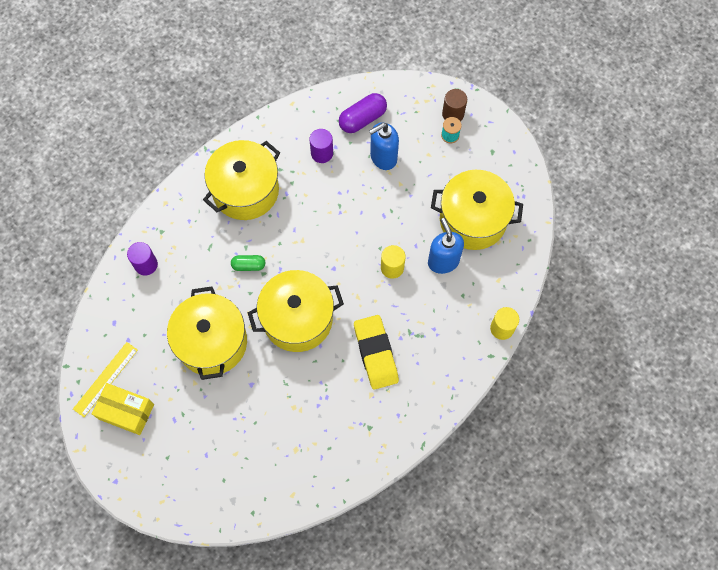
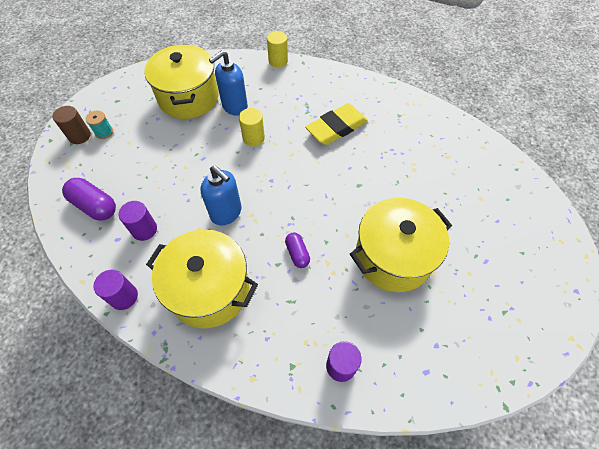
camera: 110 degrees left, 10 degrees down
(106, 379) = (491, 350): yellow ruler -> none
(126, 411) = (508, 311): yellow box -> none
(248, 265) = (297, 253): green capsule -> purple capsule
(266, 130) = (124, 297): none -> purple cylinder
(297, 319) = (333, 192): yellow pot -> none
(383, 158) = (139, 176): blue soap dispenser -> blue soap dispenser (226, 213)

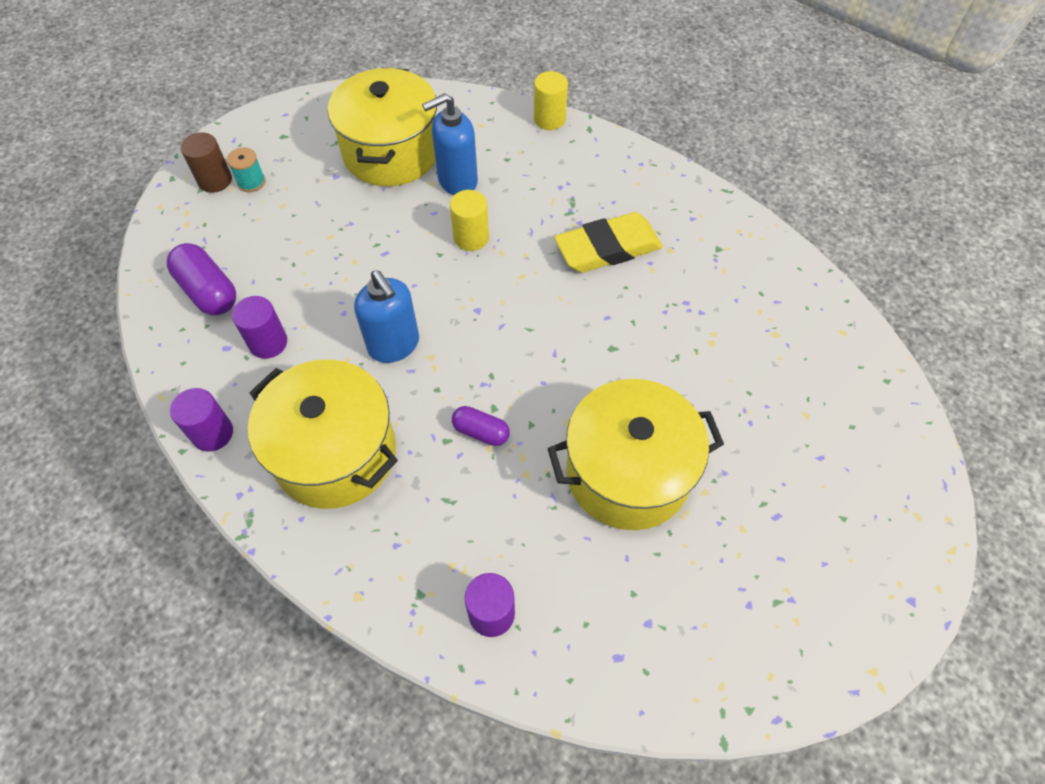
camera: 15 degrees right, 0 degrees up
(297, 253) = (481, 432): purple capsule -> purple capsule turned 60 degrees counterclockwise

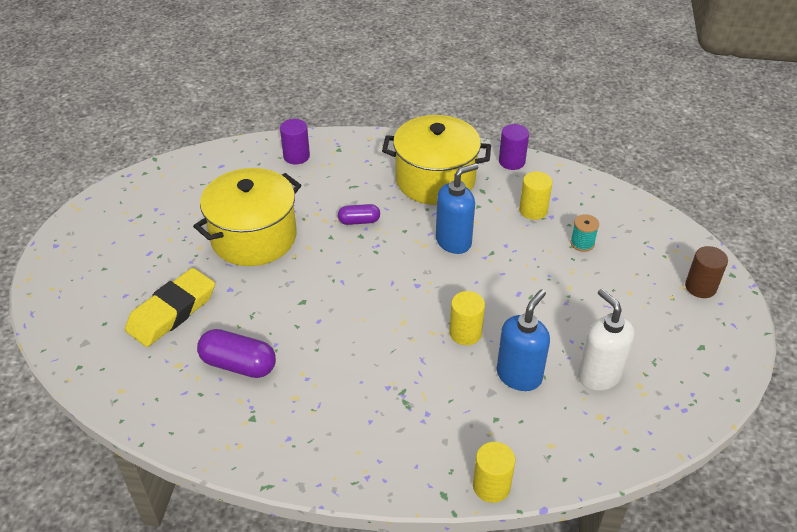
camera: 150 degrees right, 15 degrees down
(208, 291) = (605, 220): purple capsule -> purple capsule (238, 364)
(251, 182) = (673, 298): turquoise spool -> turquoise spool (582, 243)
(268, 343) = (533, 210): purple cylinder -> yellow cylinder
(391, 152) = (599, 375): yellow pot -> white soap dispenser
(394, 345) = (454, 241): blue soap dispenser -> blue soap dispenser turned 120 degrees clockwise
(608, 248) = (349, 374): yellow eraser -> yellow eraser (172, 312)

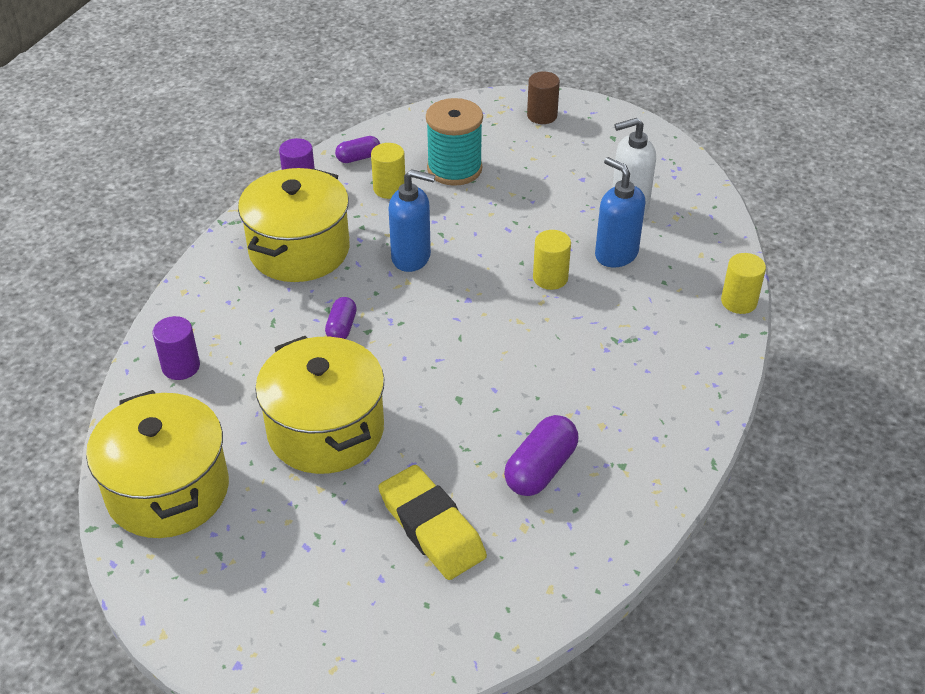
camera: 75 degrees left, 0 degrees up
(188, 180) = (168, 490): none -> yellow pot
(454, 241) = (411, 257): blue soap dispenser -> blue soap dispenser turned 120 degrees clockwise
(563, 184) = (358, 158): none -> purple capsule
(582, 243) = (454, 169): turquoise spool -> turquoise spool, size x2.11

